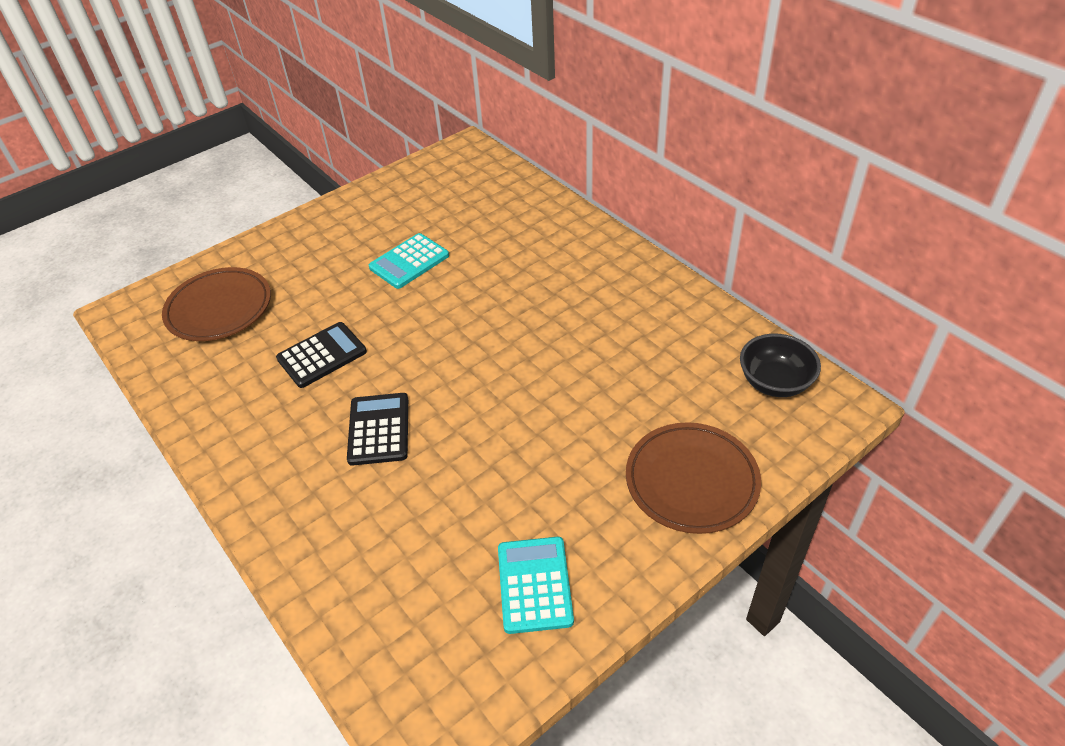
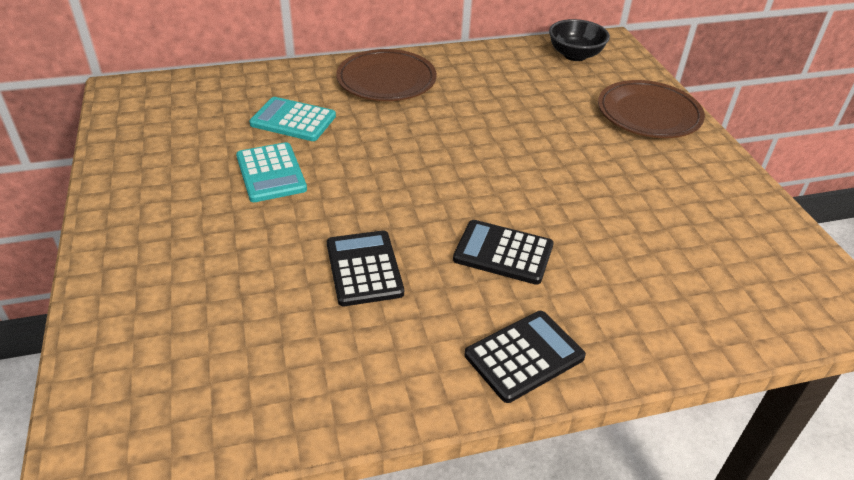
camera: 70 degrees left, 5 degrees down
(219, 309) = (196, 342): brown plate -> brown plate (386, 80)
(261, 479) = (524, 356): none -> black calculator
(534, 585) = (719, 211): turquoise calculator -> turquoise calculator (293, 120)

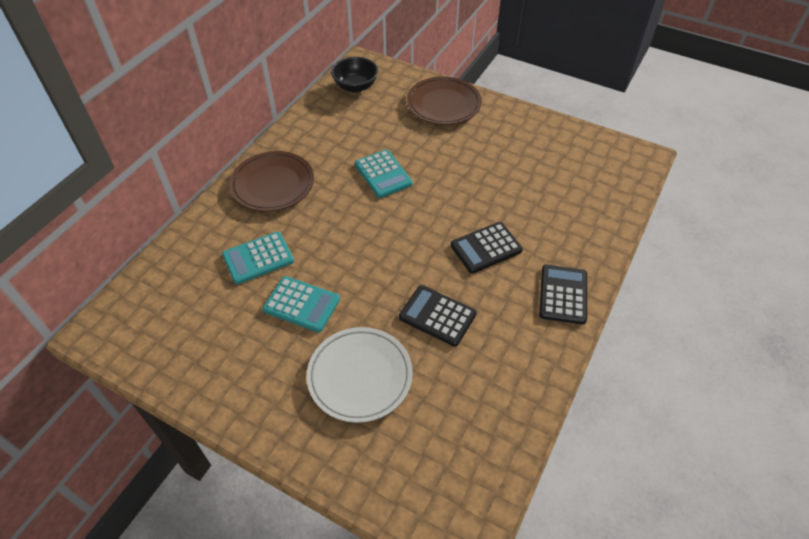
camera: 45 degrees left, 10 degrees up
(226, 257) = (360, 376): none -> white plate
(494, 130) = (383, 174): none -> turquoise calculator

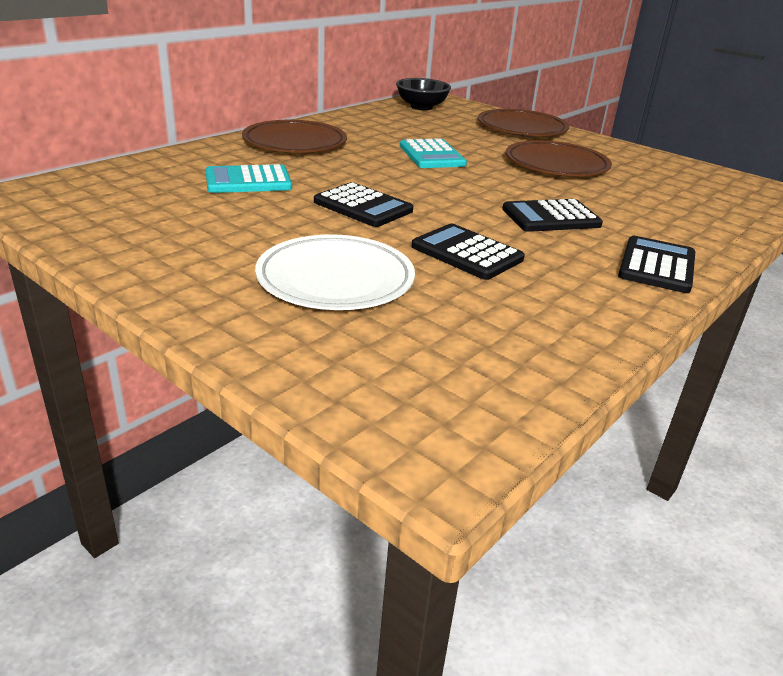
camera: 10 degrees right, 20 degrees down
(301, 304) = (284, 217): turquoise calculator -> none
(352, 272) = (363, 206): none -> black calculator
(479, 163) = (556, 165): none -> brown plate

